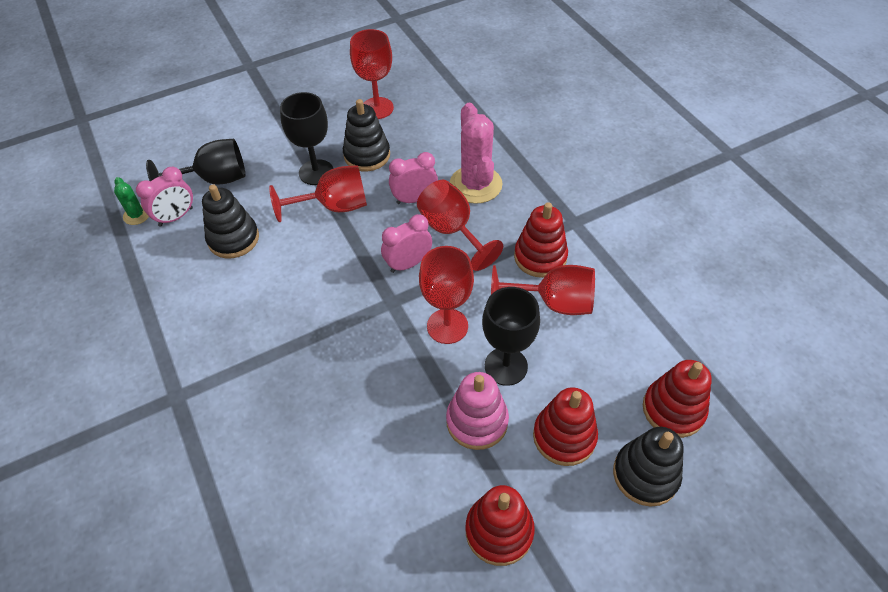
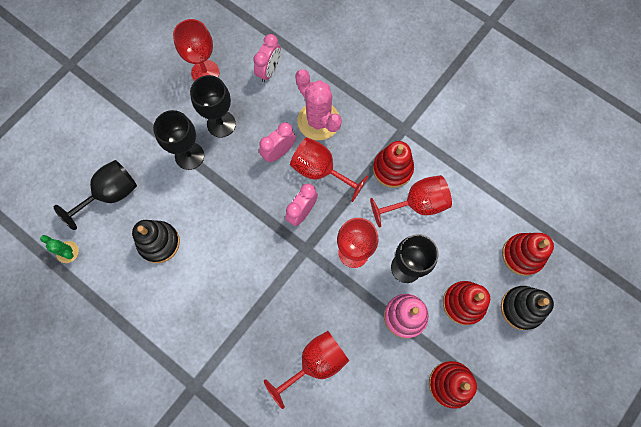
camera: 25 degrees left, 20 degrees up
(176, 217) = (101, 241): pink clock -> pink clock (269, 70)
(334, 206) = (221, 183): red goblet -> red goblet (315, 363)
(367, 155) = (221, 124): black stacking toy -> black goblet

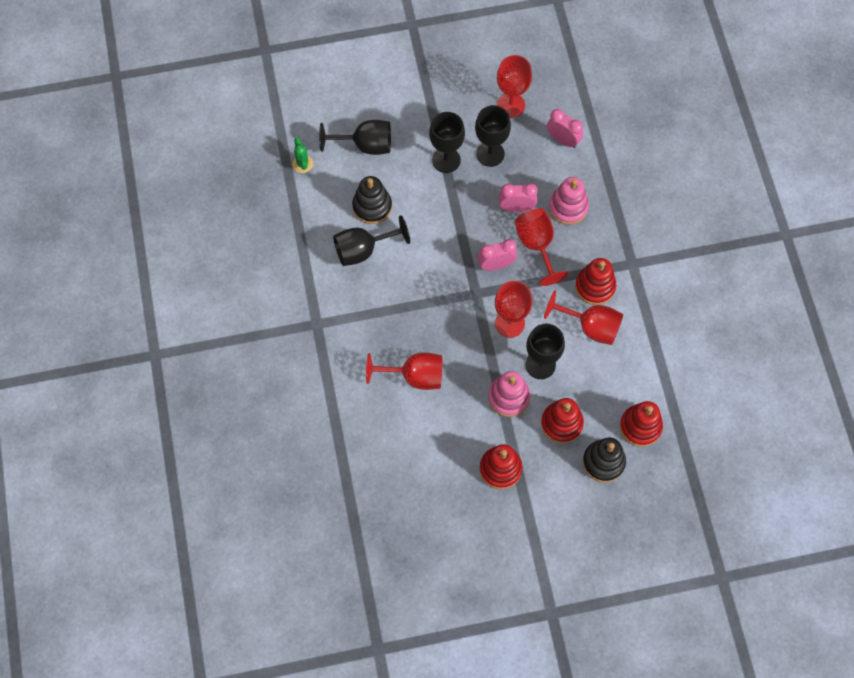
camera: 40 degrees right, 5 degrees down
(181, 287) = (363, 250): none -> black goblet
(269, 70) = (563, 140): pink clock -> pink clock turned 120 degrees counterclockwise
(318, 121) = (568, 207): pink cactus -> pink stacking toy

